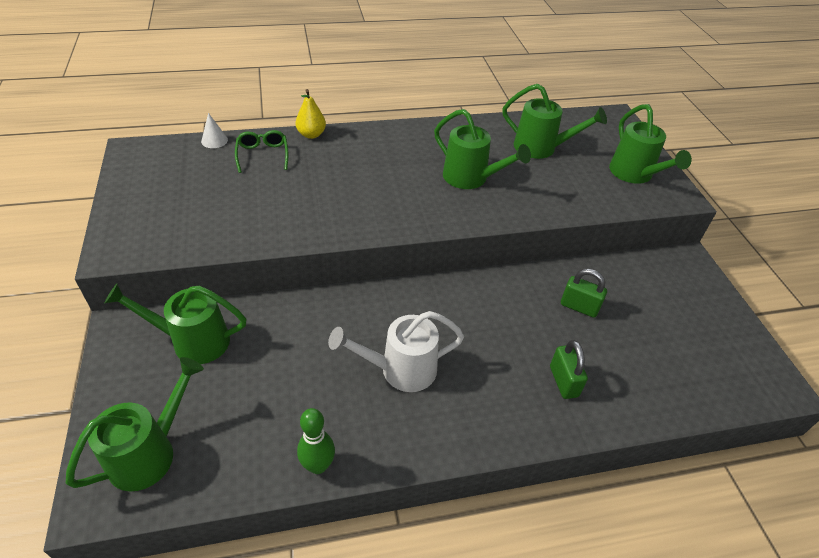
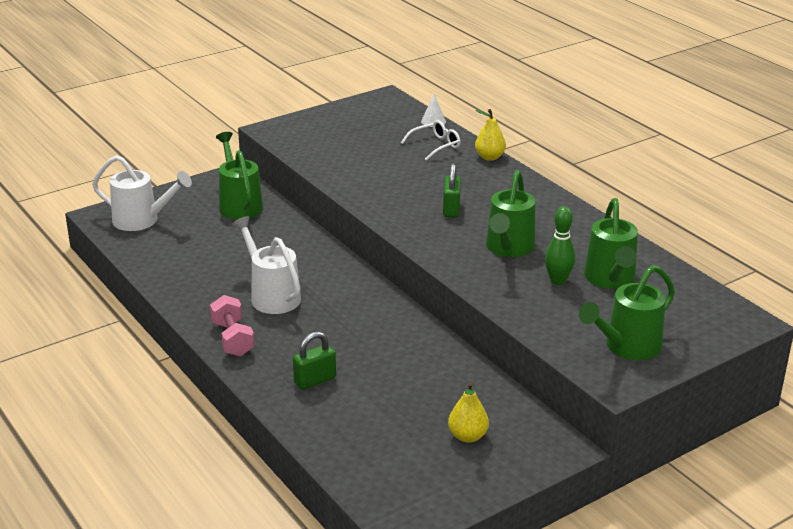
camera: 70 degrees right, 15 degrees down
(150, 452) = (142, 220): green watering can -> white watering can
(263, 155) = (435, 145): green glasses -> white glasses
(318, 465) = (165, 283): green bowling pin -> green bowling pin (558, 281)
(467, 429) = (233, 339): none -> pink dumbbell
(579, 307) = (418, 377): green padlock -> green padlock (451, 209)
(668, 306) = (467, 436): none -> yellow pear

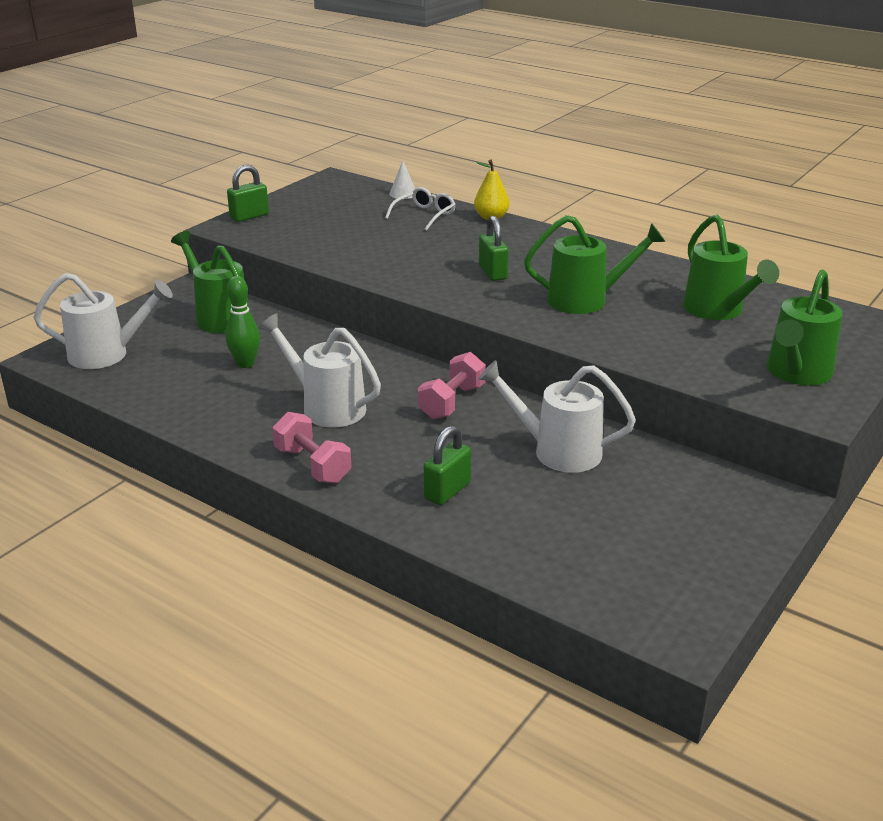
camera: 20 degrees left, 0 degrees up
(295, 123) = (249, 216): none -> green padlock
(367, 312) = (452, 402): none -> pink dumbbell
(418, 368) = (556, 451): none -> white watering can
(467, 436) = (670, 513): yellow pear -> none
(508, 248) = (586, 300): green watering can -> green watering can turned 90 degrees counterclockwise
(558, 281) = (666, 322): green bowling pin -> green bowling pin (245, 363)

